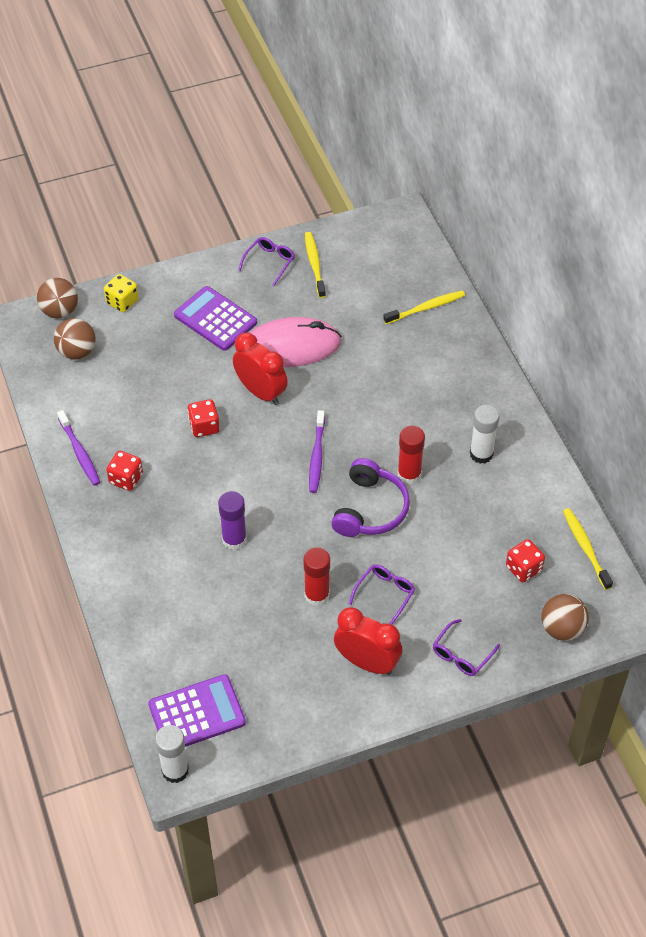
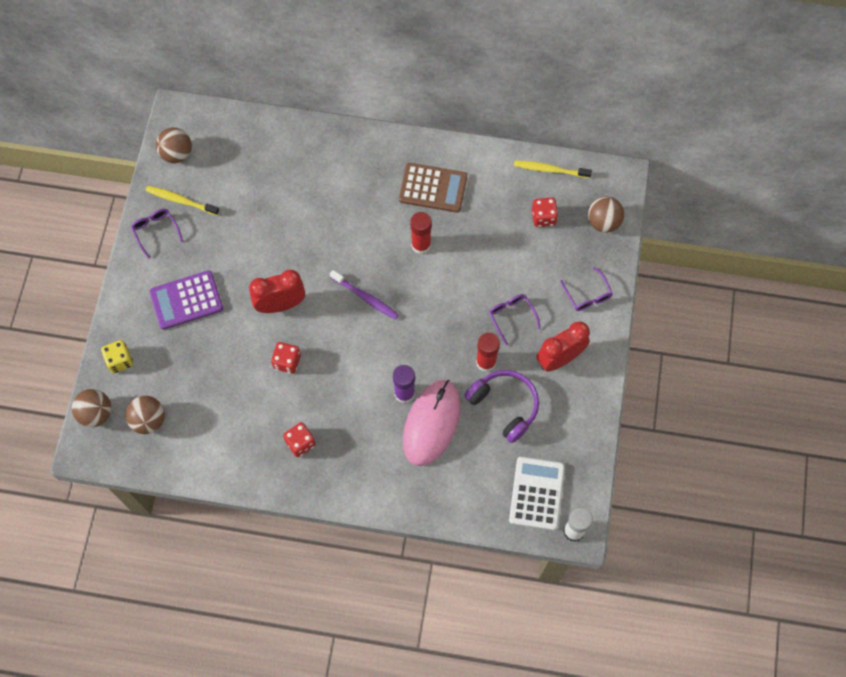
camera: 60 degrees left, 15 degrees up
(79, 452) = (252, 465): purple toothbrush -> none
(197, 714) = (536, 493): purple calculator -> white calculator
(291, 347) = (251, 261): pink mouse -> pink mouse (431, 423)
(361, 237) = (177, 154): none -> brown ball
(370, 509) = (434, 287): purple headphones -> purple headphones (504, 406)
(425, 308) = (277, 148): yellow toothbrush -> none
(481, 454) = (433, 188): white glue stick -> brown calculator

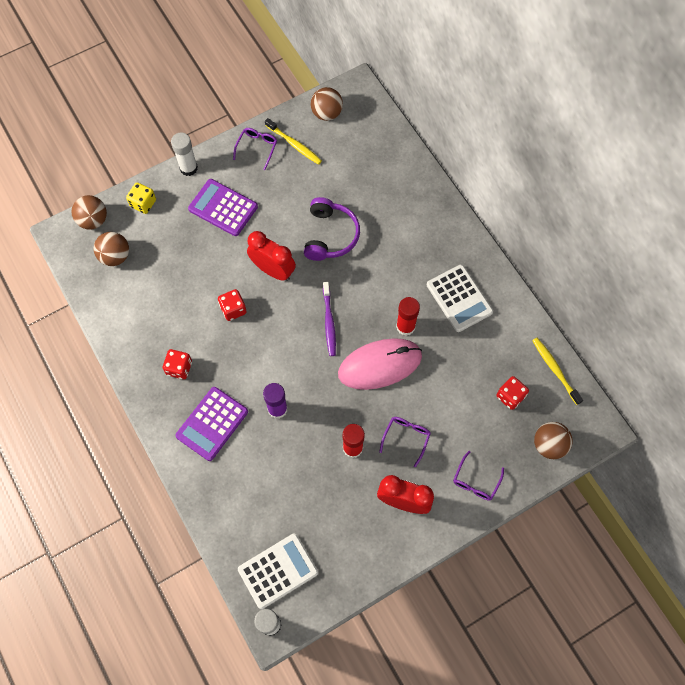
camera: 50 degrees right, 0 degrees up
(121, 299) = (188, 168): none -> white glue stick
(181, 201) = (294, 144): yellow toothbrush -> yellow toothbrush turned 150 degrees clockwise
(372, 453) = (212, 423): none -> purple calculator
(431, 423) = (270, 447): pink mouse -> pink mouse (380, 365)
(433, 188) = (459, 298): brown calculator -> white calculator
(504, 406) = (328, 490): purple headphones -> purple headphones (330, 235)

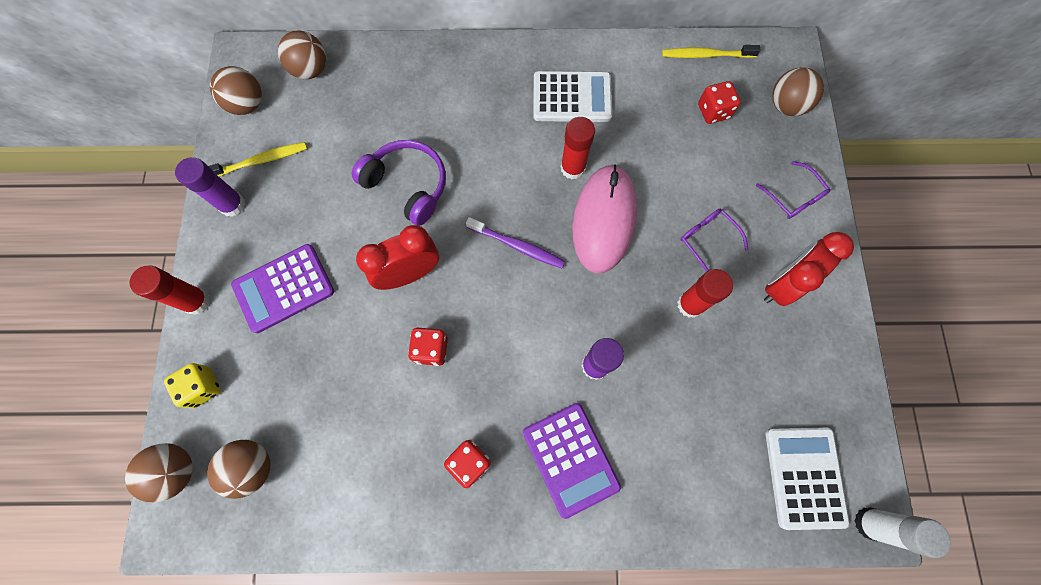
camera: 60 degrees left, 5 degrees up
(188, 168) = (196, 301): white glue stick -> red glue stick
(257, 148) = (232, 205): purple glasses -> purple glue stick
(374, 132) = (310, 70): none -> brown ball

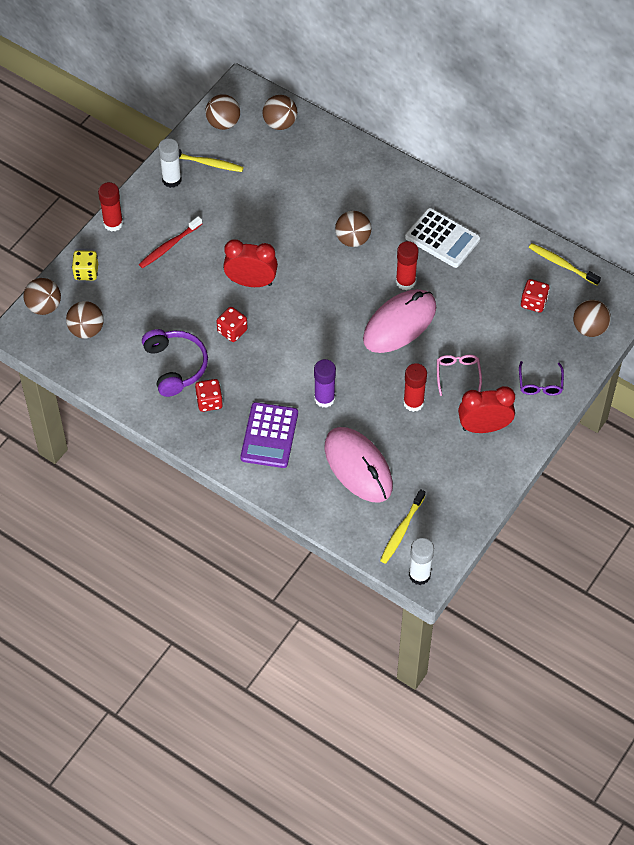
camera: 35 degrees right, 15 degrees down
(232, 205) = (171, 180): purple glue stick -> white glue stick
(284, 288) = (169, 246): purple calculator -> red toothbrush
(407, 186) = (289, 230): purple headphones -> purple headphones (175, 366)
(482, 154) = (353, 239): none -> brown ball
(517, 246) = (331, 306): purple toothbrush -> none
(696, 428) = (358, 466): none -> pink mouse
(707, 240) = (458, 374): purple glasses -> pink glasses
(804, 477) = (402, 530): white calculator -> yellow toothbrush

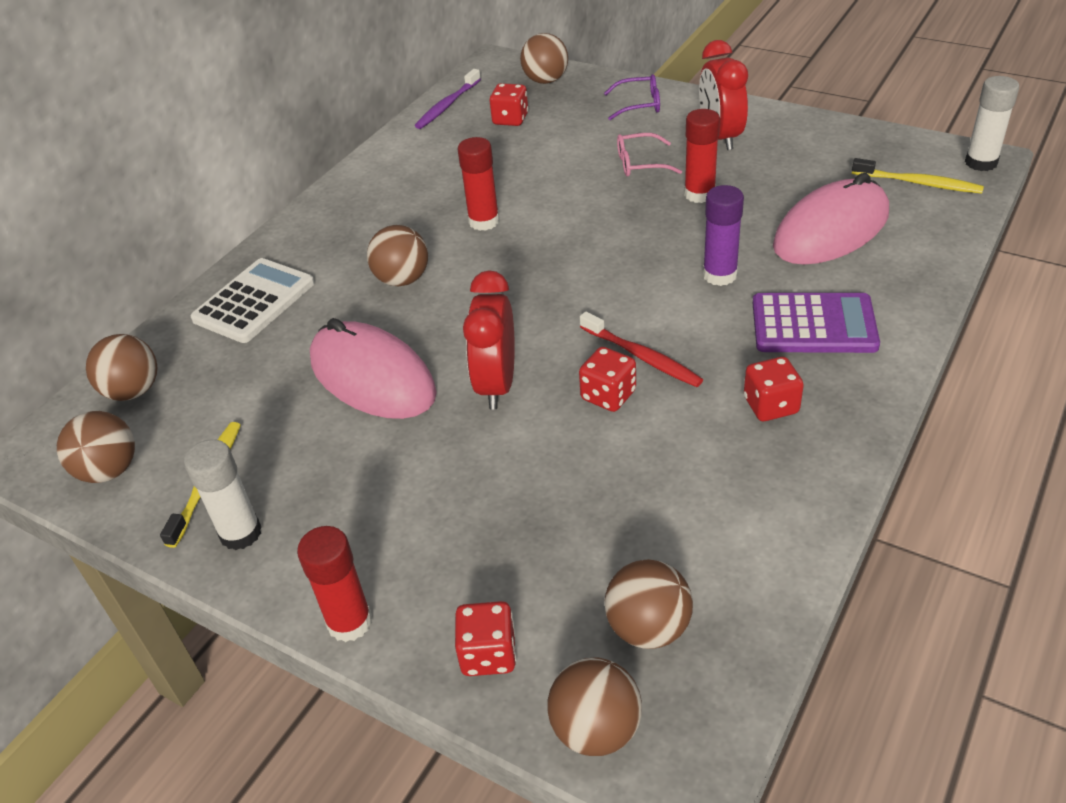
camera: 90 degrees left, 15 degrees down
(86, 272) = (488, 654): yellow dice -> red dice
(169, 246) = (414, 513): red toothbrush -> red toothbrush (641, 356)
(175, 366) = (705, 463): purple headphones -> none
(399, 324) = (562, 219): pink mouse -> pink mouse (372, 377)
(442, 238) = (403, 197): white calculator -> white calculator (254, 301)
(562, 264) = (447, 105): yellow toothbrush -> purple toothbrush

